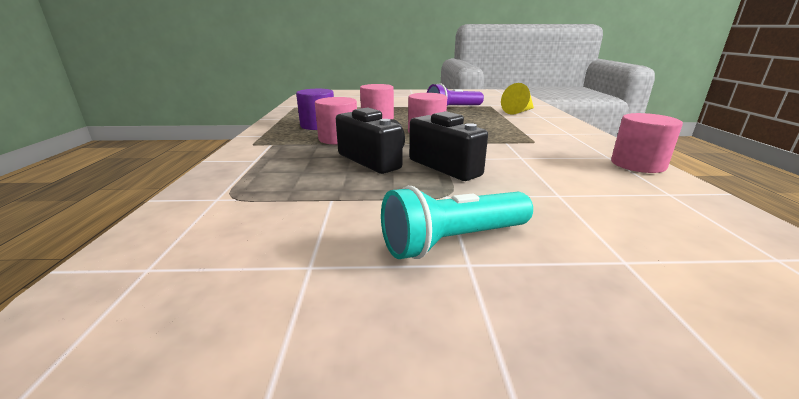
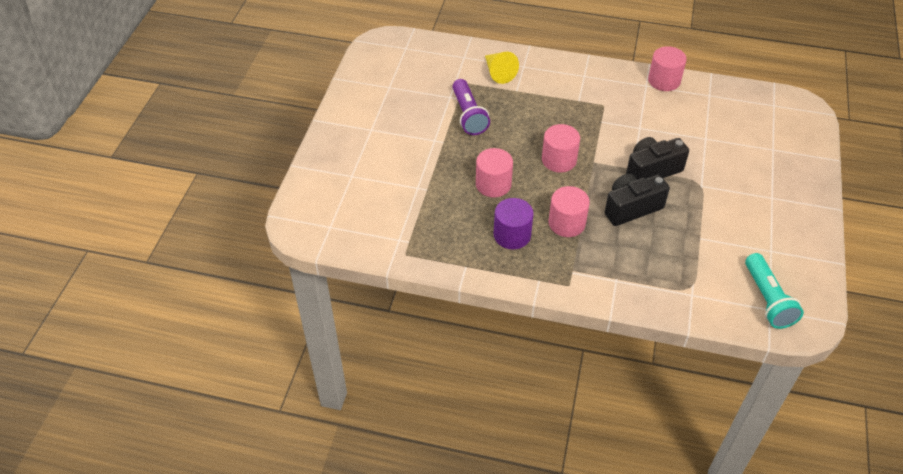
camera: 75 degrees left, 25 degrees up
(454, 241) = (753, 197): turquoise flashlight -> turquoise flashlight (767, 299)

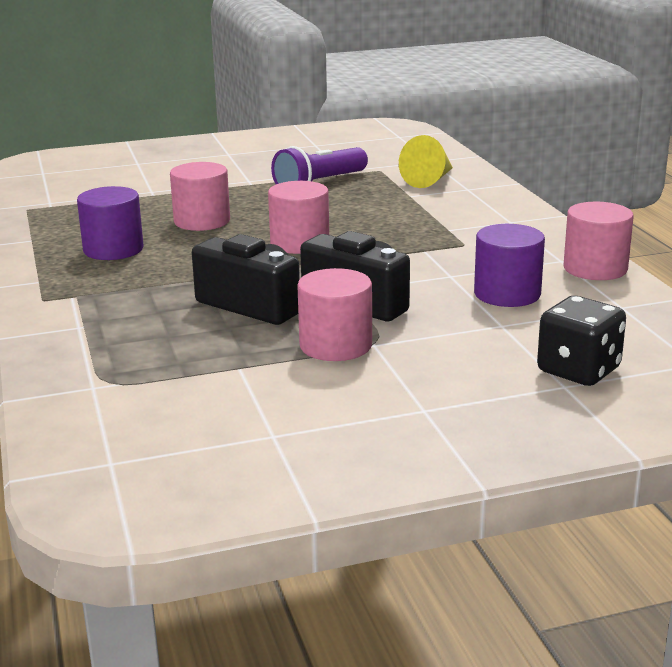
camera: 60 degrees right, 25 degrees down
(566, 223) = (171, 273): pink cylinder -> pink cylinder (335, 345)
(674, 120) = (507, 294): none -> purple cylinder
(762, 139) = (578, 370): none -> black dice
(767, 299) = (134, 455): turquoise flashlight -> none

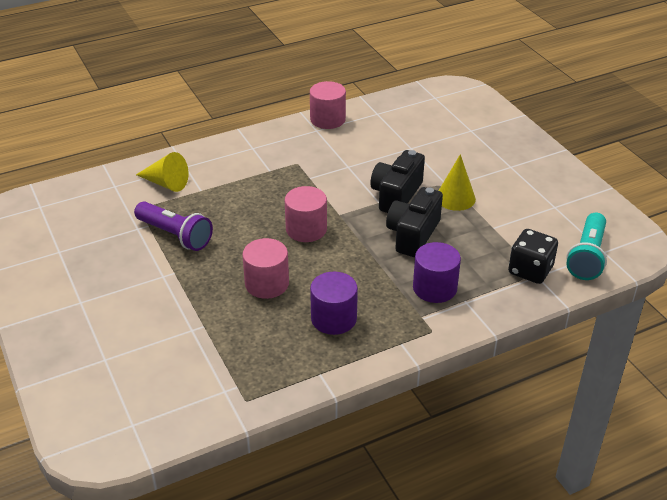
camera: 100 degrees left, 15 degrees up
(108, 441) = (587, 256): none -> turquoise flashlight
(335, 345) = (455, 198): pink cylinder -> yellow cone
(507, 294) = (371, 146): purple cylinder -> purple cylinder (434, 288)
(578, 370) = (455, 126): black dice -> black dice (530, 270)

